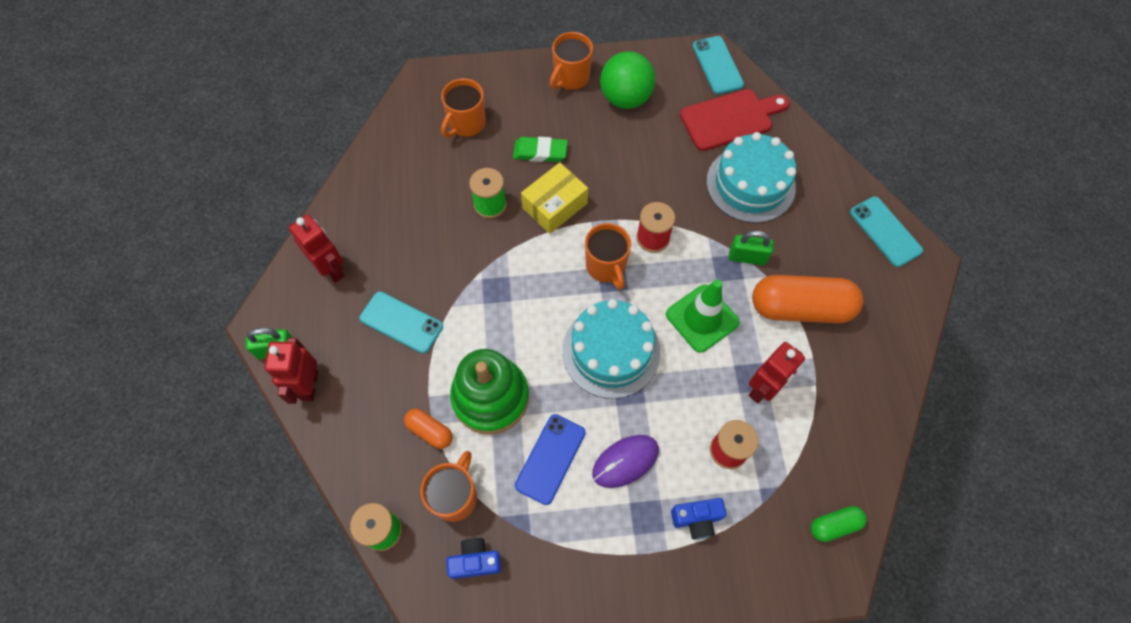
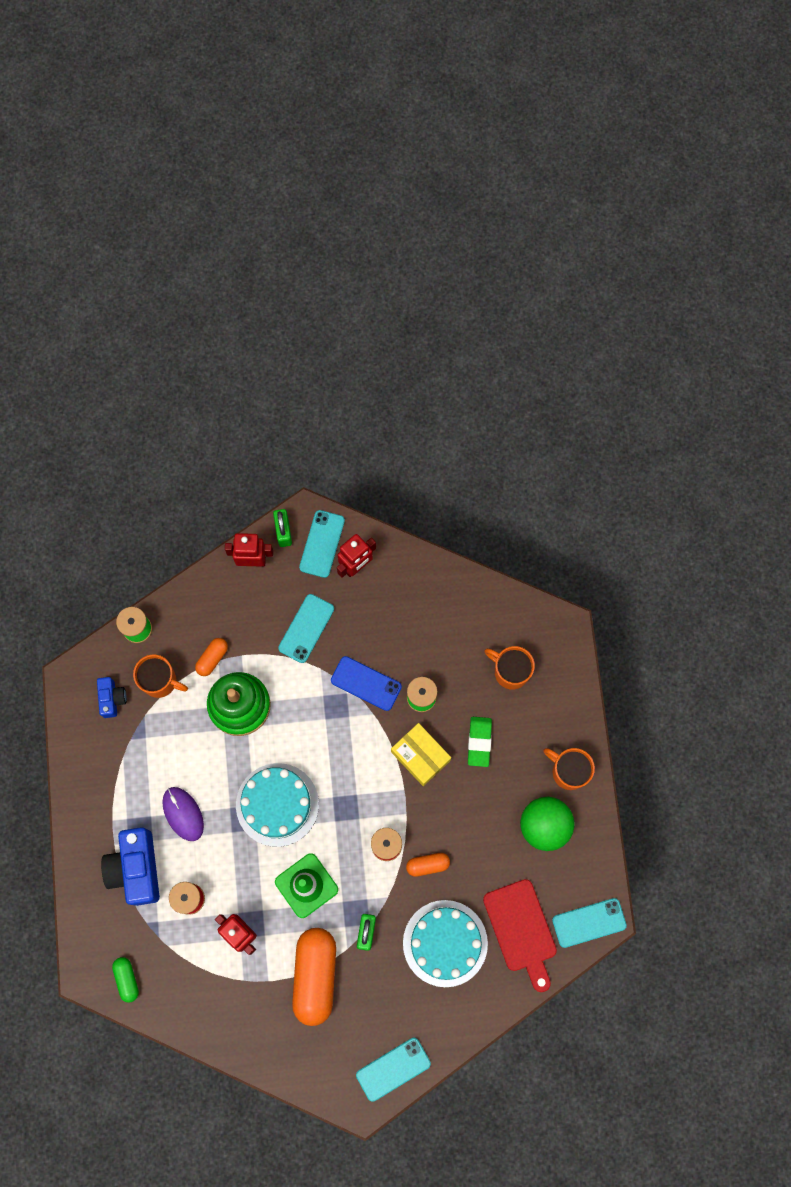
camera: 90 degrees right, 10 degrees up
(299, 306) = (322, 544): none -> turquoise phone
(550, 459) = (187, 754): blue phone -> blue phone (366, 683)
(606, 267) = (357, 802): orange mug -> none
(671, 199) = (428, 865): none -> orange capsule
(696, 519) = (136, 868): blue camera -> blue camera, size x1.87

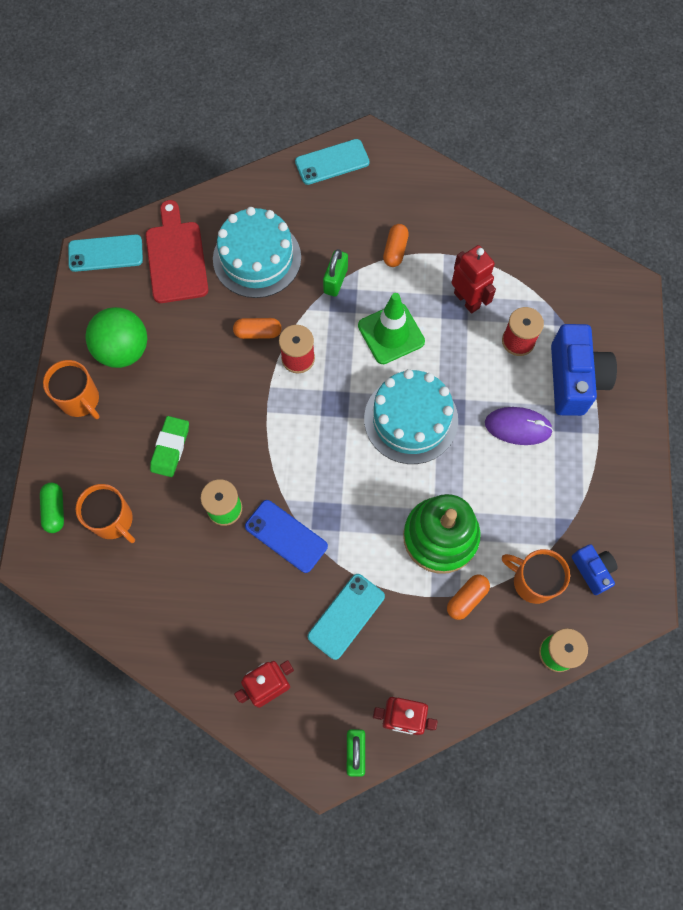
camera: 170 degrees left, 5 degrees down
(112, 699) = (592, 570): blue camera -> blue camera turned 150 degrees clockwise
(127, 979) = (589, 277): green capsule -> green capsule (55, 510)
(183, 814) = (518, 427): purple mouse -> purple mouse turned 60 degrees counterclockwise
(315, 976) = (395, 250): orange capsule -> orange capsule, size x0.48
(322, 544) = (307, 725): turquoise phone -> none
(420, 756) = (240, 444): yellow box -> none

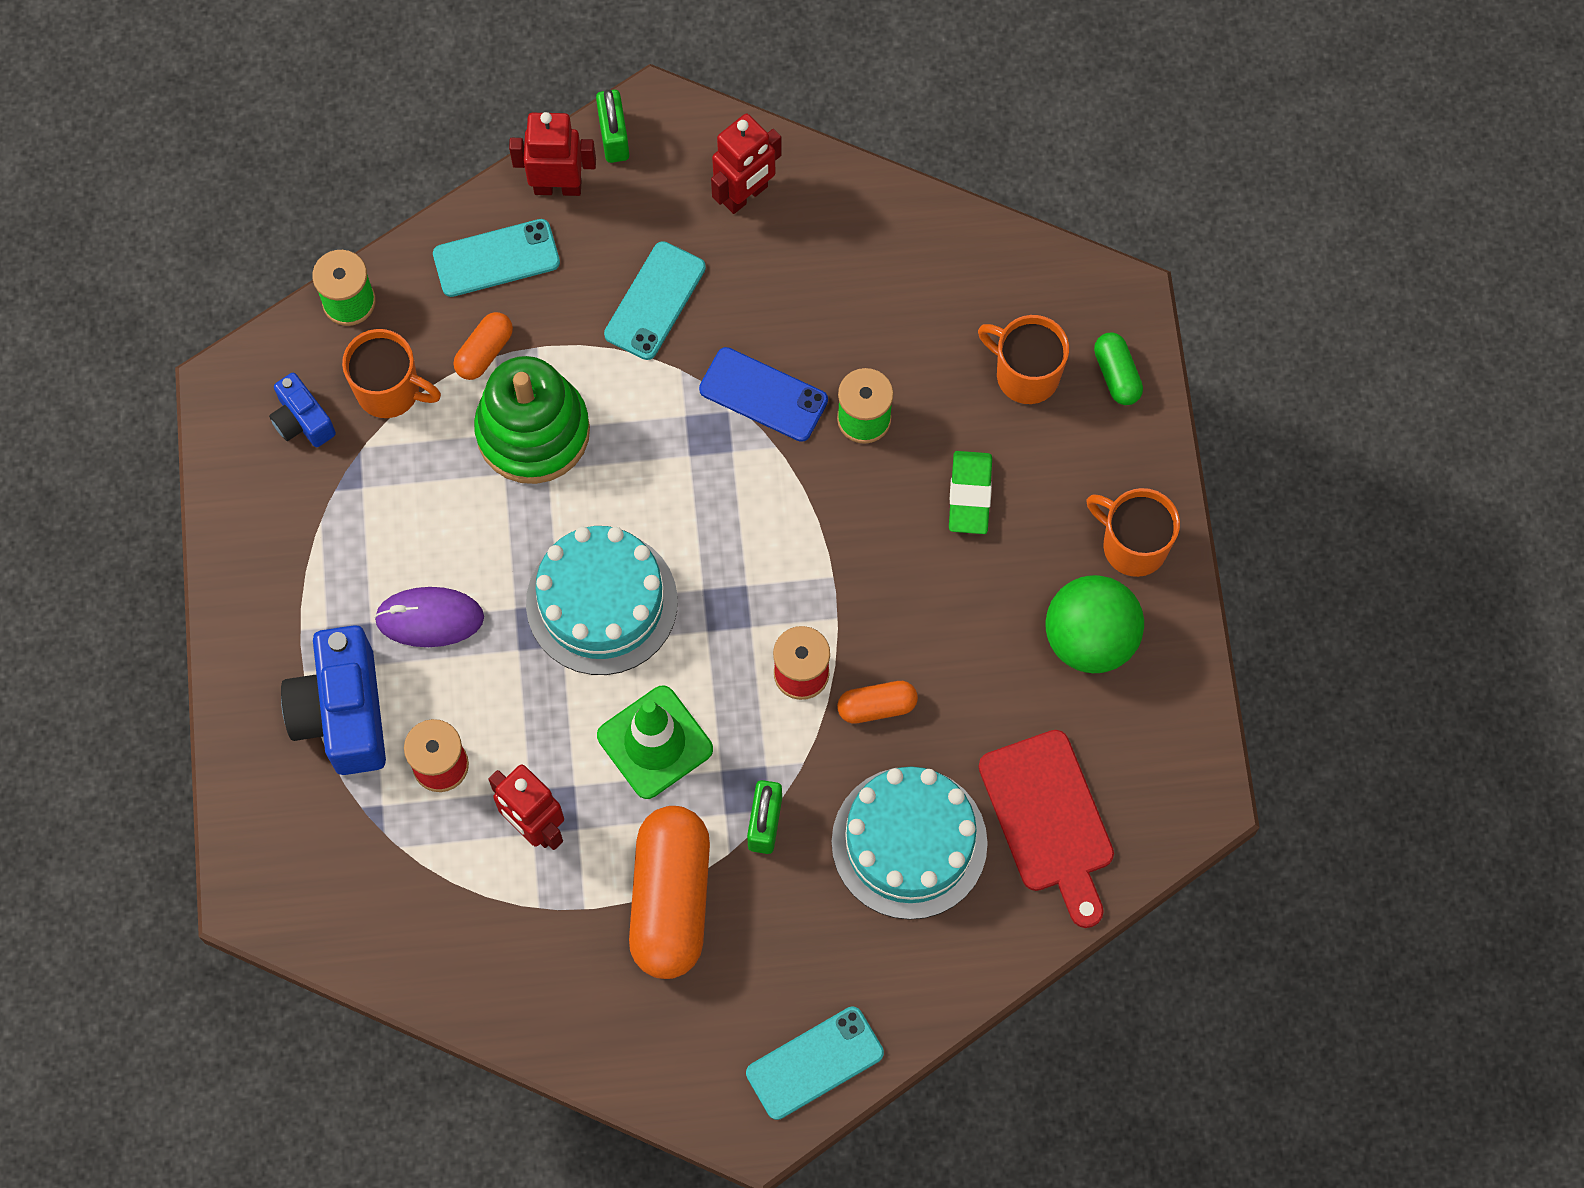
camera: 170 degrees right, 0 degrees up
(105, 253) = (1173, 807): turquoise phone -> turquoise phone (496, 258)
(395, 250) = (670, 899): orange capsule -> orange capsule, size x2.09

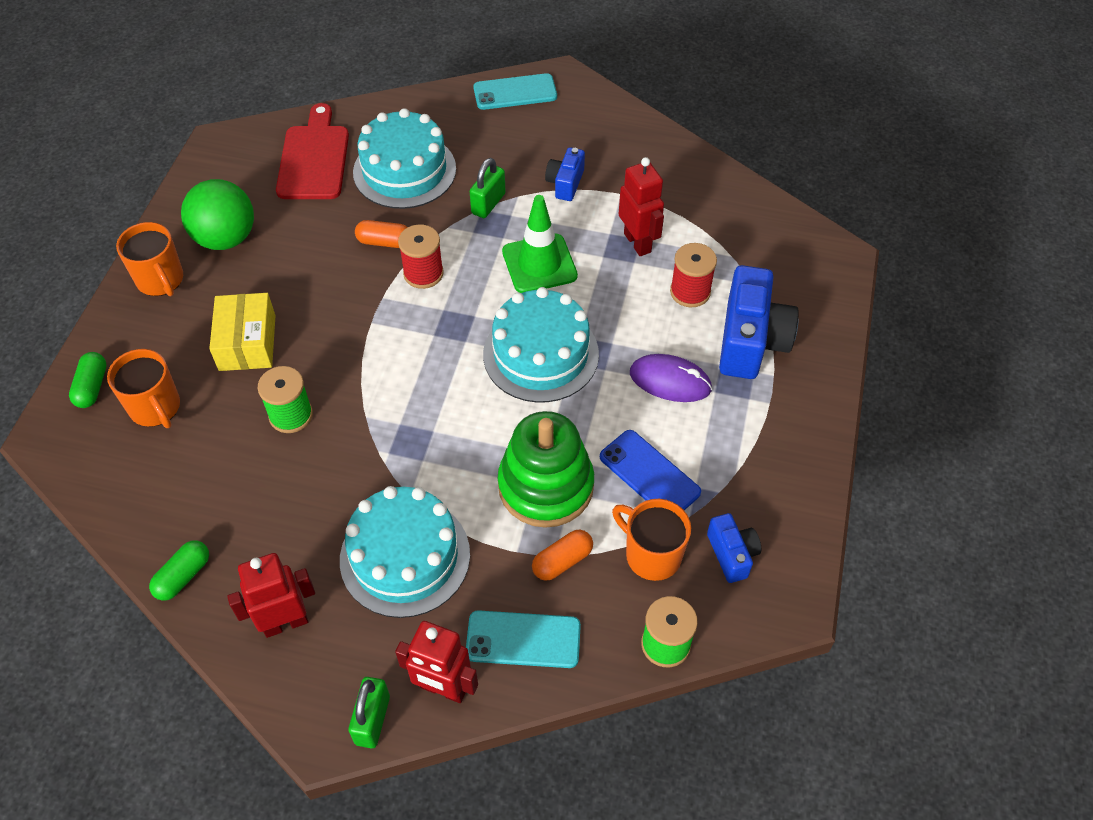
camera: 160 degrees left, 15 degrees down
(655, 301) = (405, 557): turquoise phone -> turquoise cake
(670, 899) = (565, 183): orange capsule -> blue camera
(763, 395) = (356, 456): blue phone -> blue phone (649, 474)
(876, 204) = (183, 576): none -> green capsule
(970, 495) = (247, 343): green eraser -> yellow box

